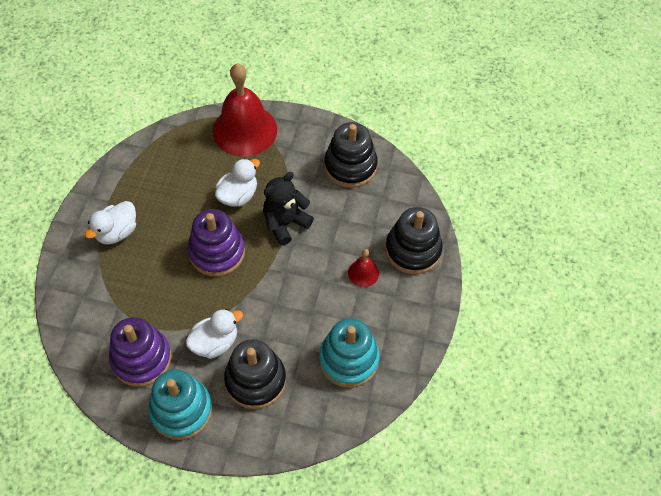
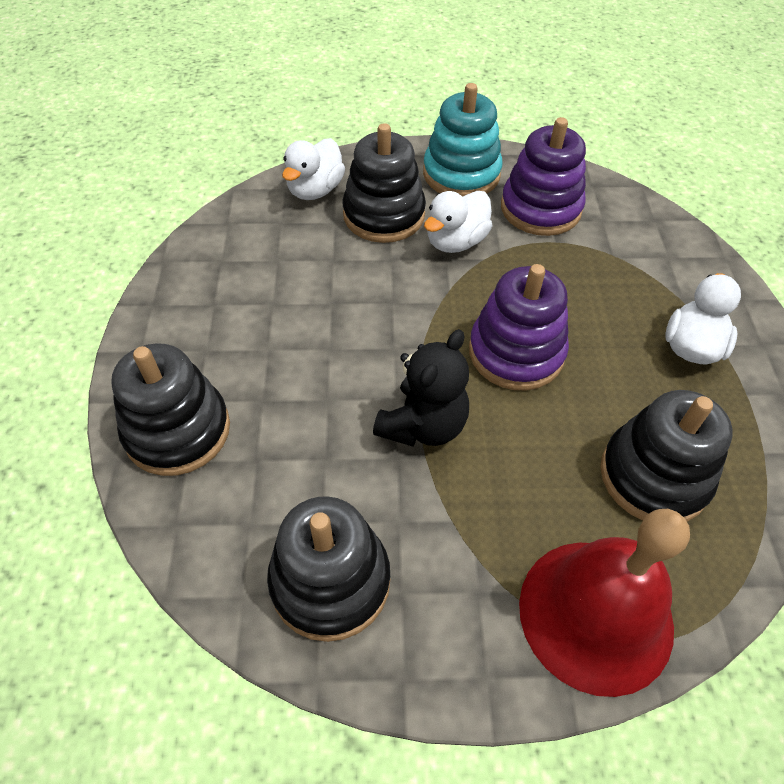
camera: 165 degrees right, 5 degrees down
(185, 173) = (654, 476): none -> black stacking toy
(238, 195) = (531, 457): white duck -> white duck (315, 190)
(349, 360) = (264, 258): turquoise stacking toy -> none
(363, 273) = (263, 373): red bell -> none

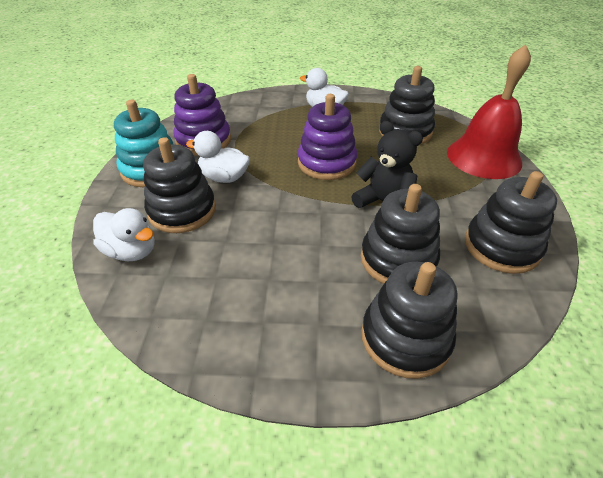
camera: 85 degrees left, 10 degrees down
(302, 433) = (398, 259): none -> black stacking toy
(456, 242) = (224, 177): white duck -> white duck turned 150 degrees clockwise

